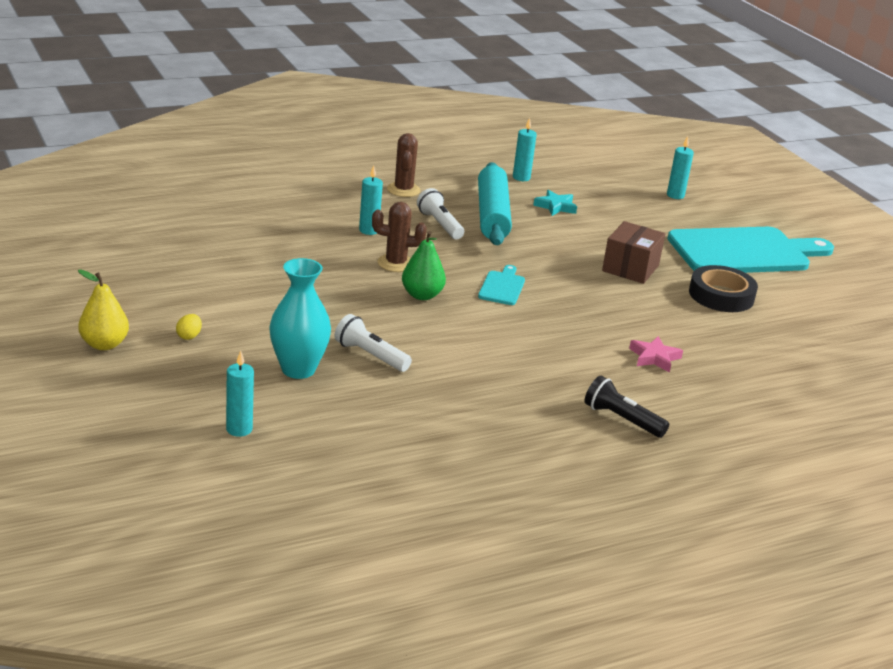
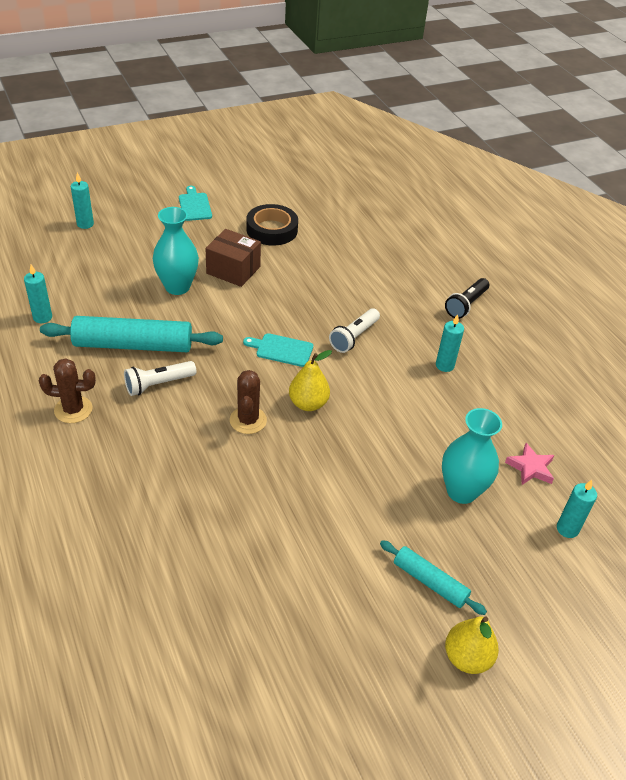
camera: 90 degrees left, 15 degrees up
(189, 336) = (429, 582): yellow egg -> turquoise rolling pin
(369, 230) = (177, 440): turquoise candle -> turquoise candle (444, 365)
(370, 356) = (423, 441): white flashlight -> white flashlight (354, 337)
(422, 295) = (308, 403): green pear -> yellow pear
(555, 206) = (112, 300): turquoise star -> none
(589, 237) = (177, 287): none -> turquoise vase
(654, 358) = (376, 277): pink star -> pink star (530, 468)
(744, 252) = (194, 205): turquoise cutting board -> turquoise cutting board, size x0.42

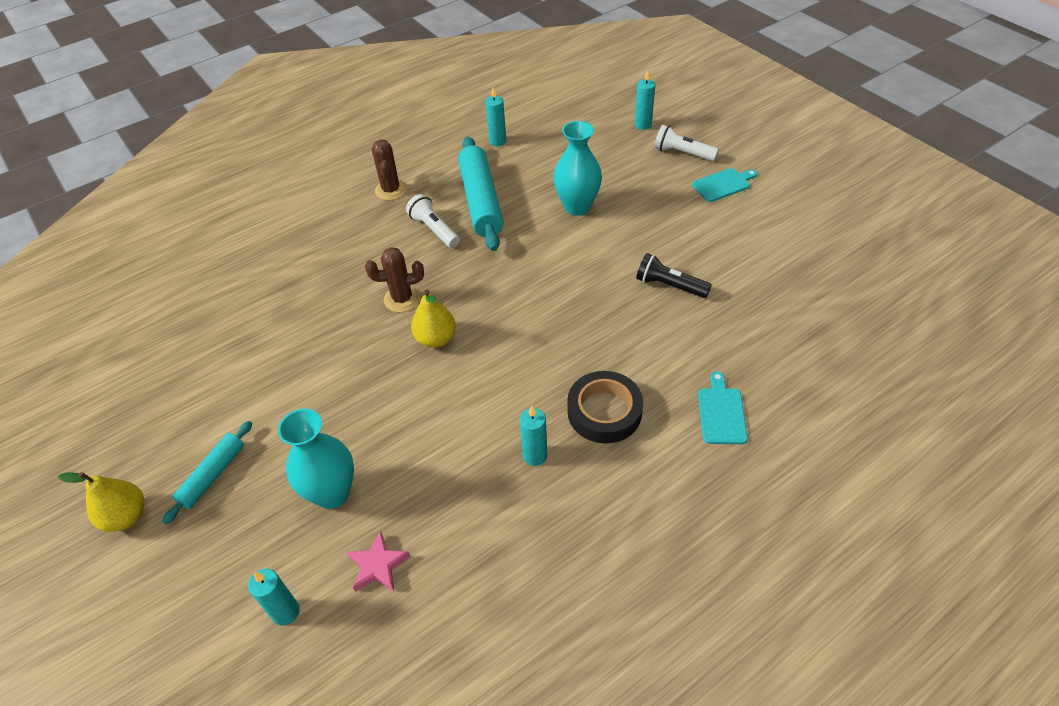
camera: 85 degrees right, 5 degrees up
(233, 270) = (625, 239): brown box -> none
(272, 230) = (717, 252): black tape -> black tape (604, 412)
(281, 350) = (510, 303): turquoise cutting board -> turquoise cutting board (721, 413)
(354, 337) = (554, 359): white flashlight -> white flashlight (682, 153)
(466, 305) = (667, 468): black flashlight -> black flashlight (669, 285)

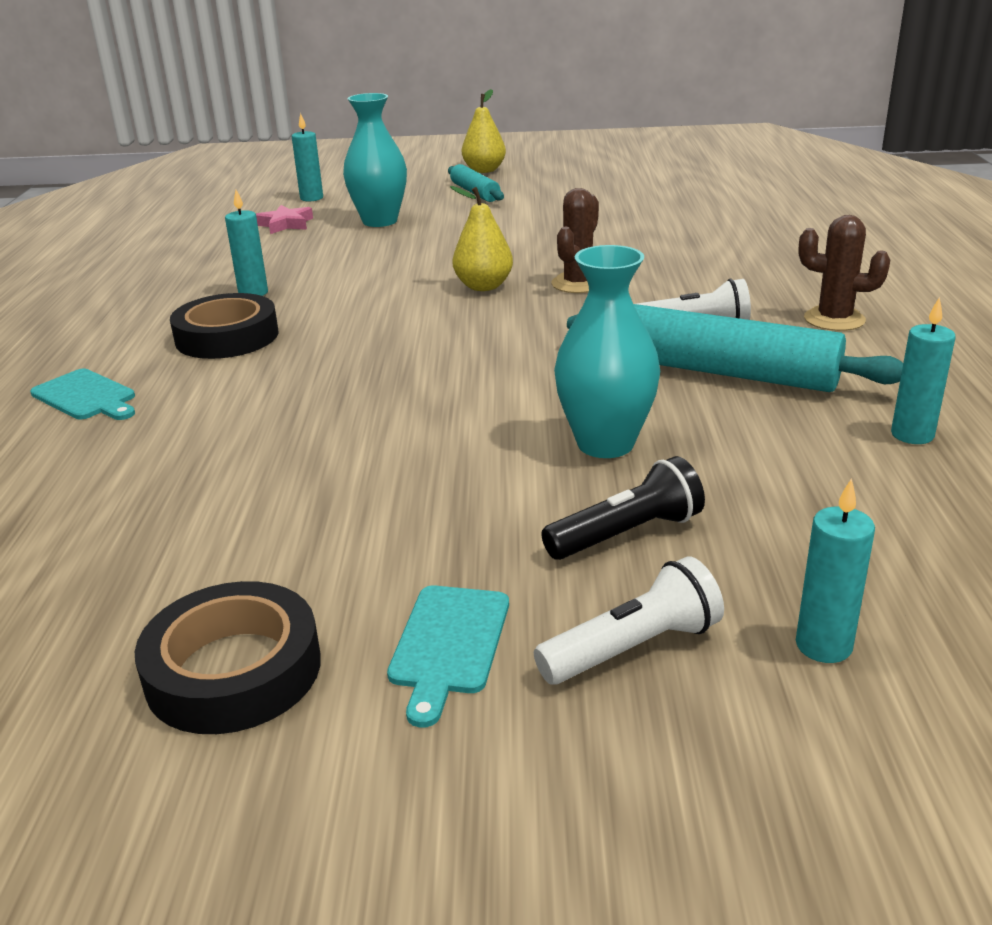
camera: 125 degrees right, 20 degrees down
(669, 285) = (310, 450): black flashlight -> black flashlight (626, 534)
(785, 217) = (233, 670): none -> black tape

